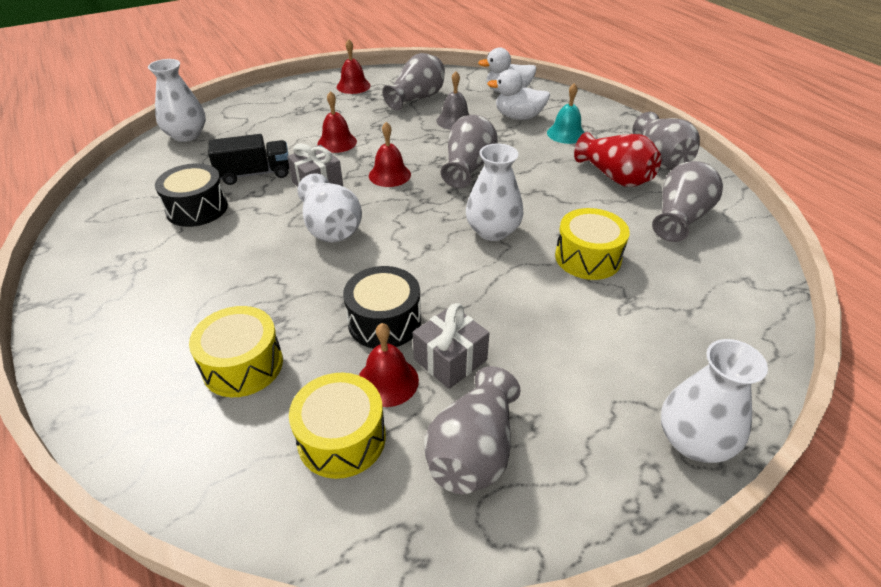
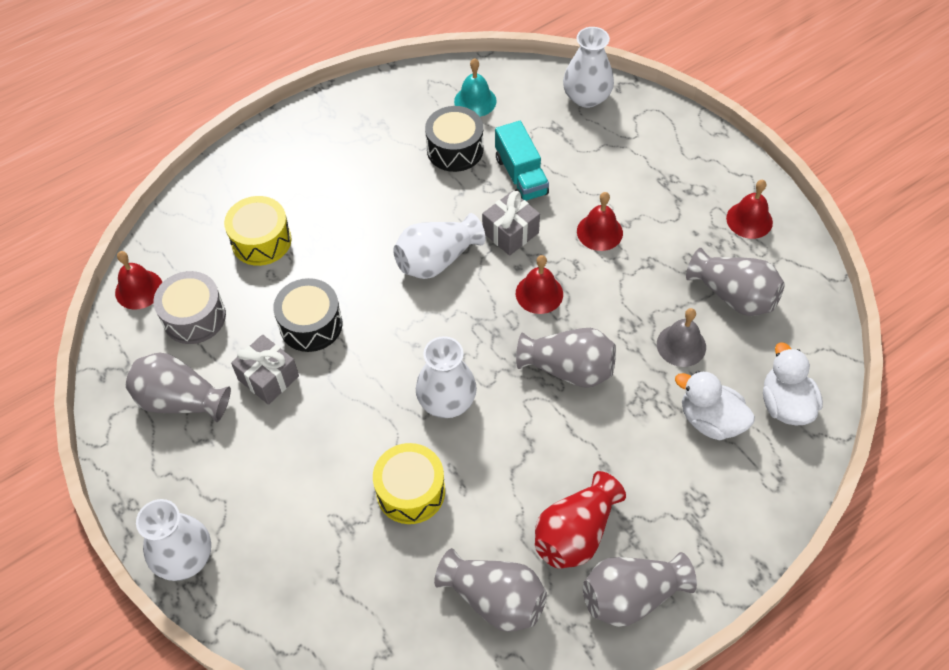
camera: 85 degrees right, 15 degrees up
(255, 174) = (521, 176): black truck -> turquoise truck
(342, 438) = (194, 317): yellow drum -> grey drum
(387, 381) = (245, 337): red bell -> red bell (139, 289)
(518, 117) = (710, 420): white duck -> white duck turned 60 degrees counterclockwise
(566, 134) = (676, 479): turquoise bell -> turquoise bell (475, 101)

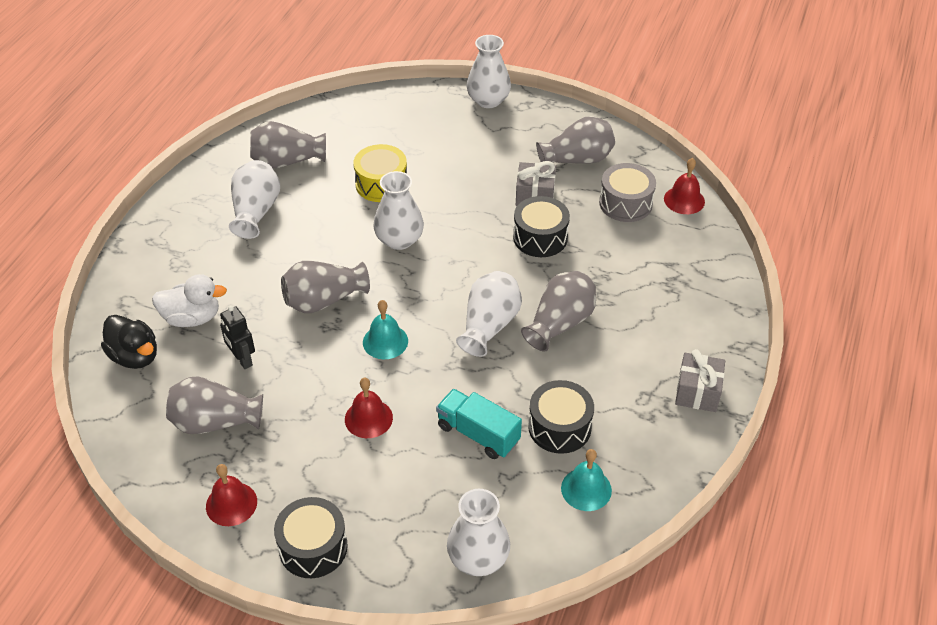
camera: 145 degrees right, 10 degrees down
(261, 241) = (638, 271): yellow drum -> none
(510, 233) = (446, 377): grey gift -> grey gift (697, 392)
(539, 293) = (385, 341): red bell -> turquoise bell
(575, 533) = (256, 212): red vase -> white vase
(631, 596) = (199, 198): grey vase -> grey vase (560, 323)
(681, 345) = (242, 359): grey bell -> black robot
(700, 159) = (313, 547): none -> black drum
(785, 404) = (135, 356): white duck -> black duck

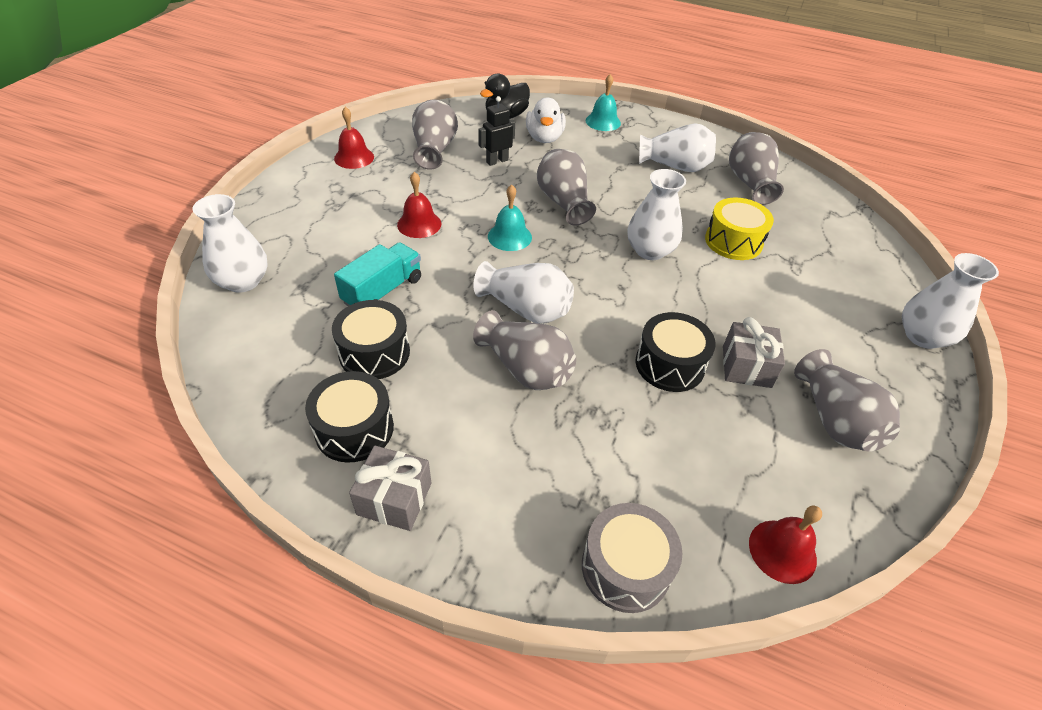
camera: 90 degrees right, 0 degrees up
(313, 547) = (297, 193): black drum -> black drum (354, 429)
(586, 489) = (287, 366): turquoise bell -> turquoise bell (603, 122)
(625, 203) = (755, 467): grey drum -> grey drum (625, 567)

